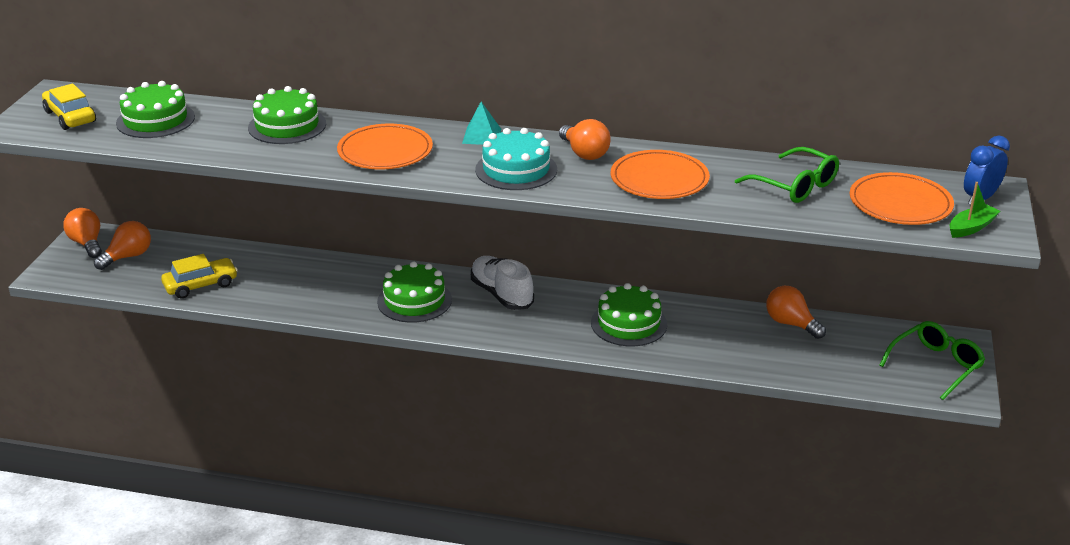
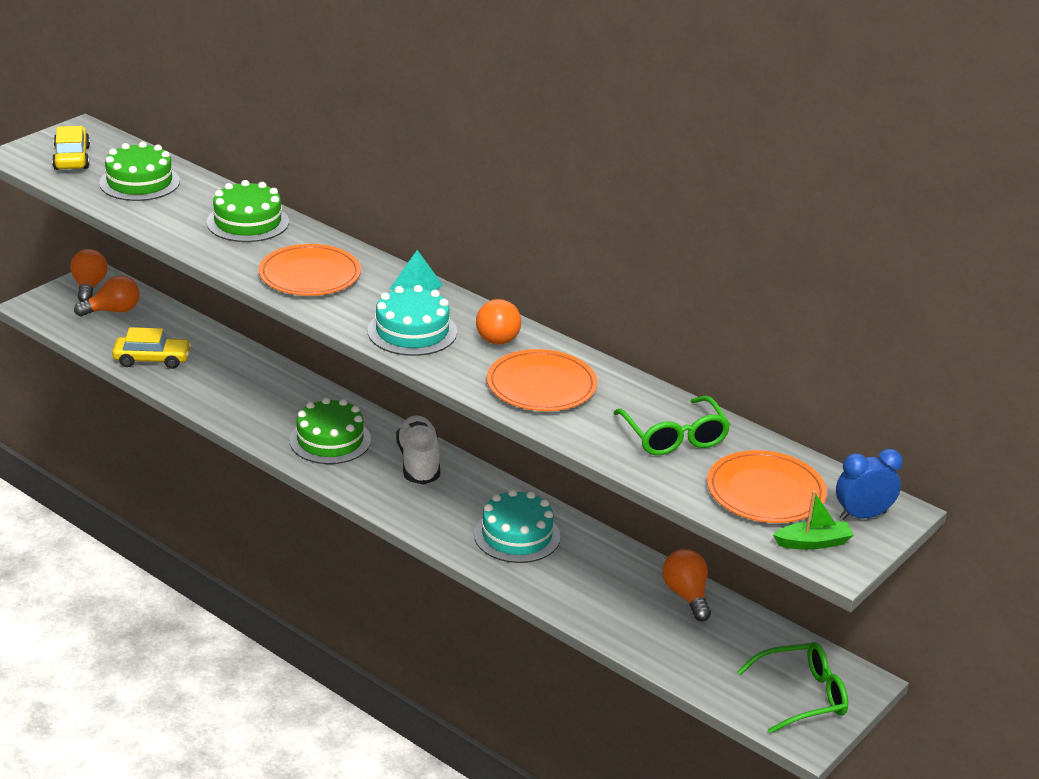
camera: 25 degrees right, 0 degrees up
(629, 323) = (517, 535): green cake -> turquoise cake

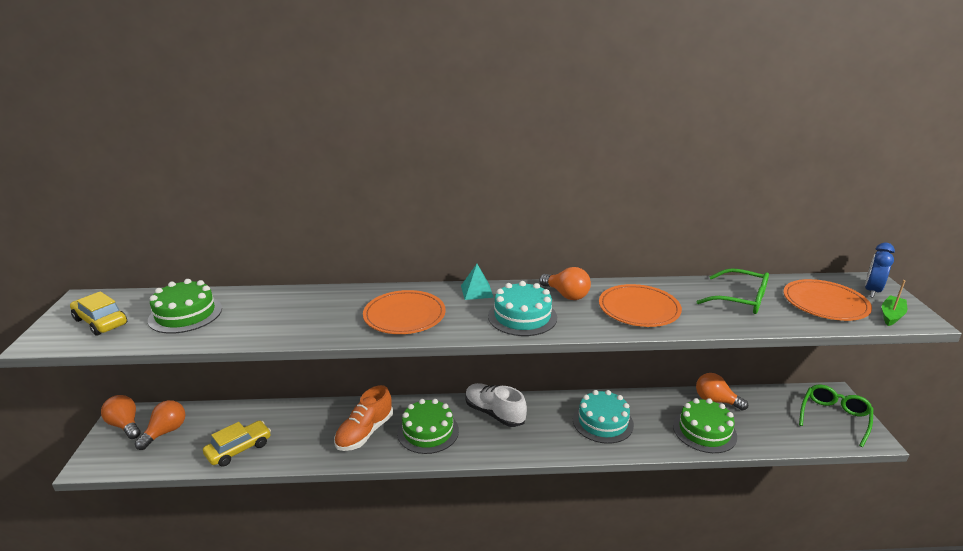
camera: 40 degrees left, 5 degrees down
(248, 222) = (308, 304): green cake -> green cake (704, 431)
(272, 407) = (364, 433): none -> orange shoe

